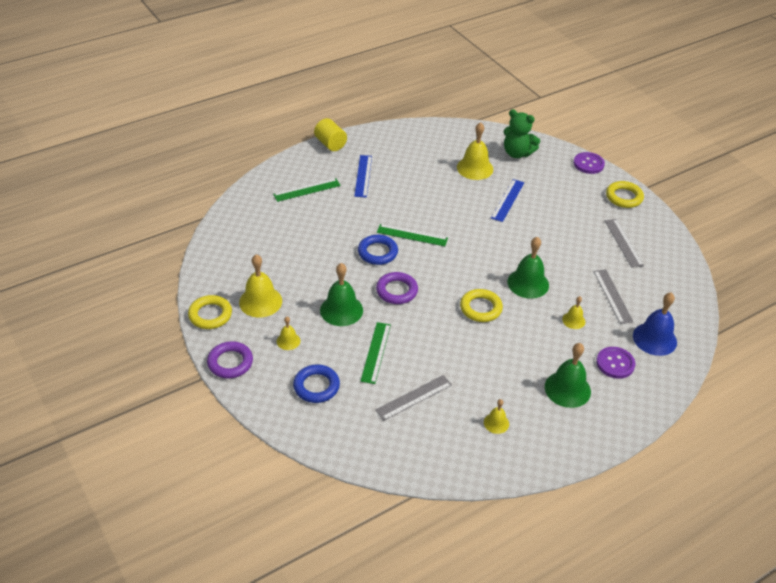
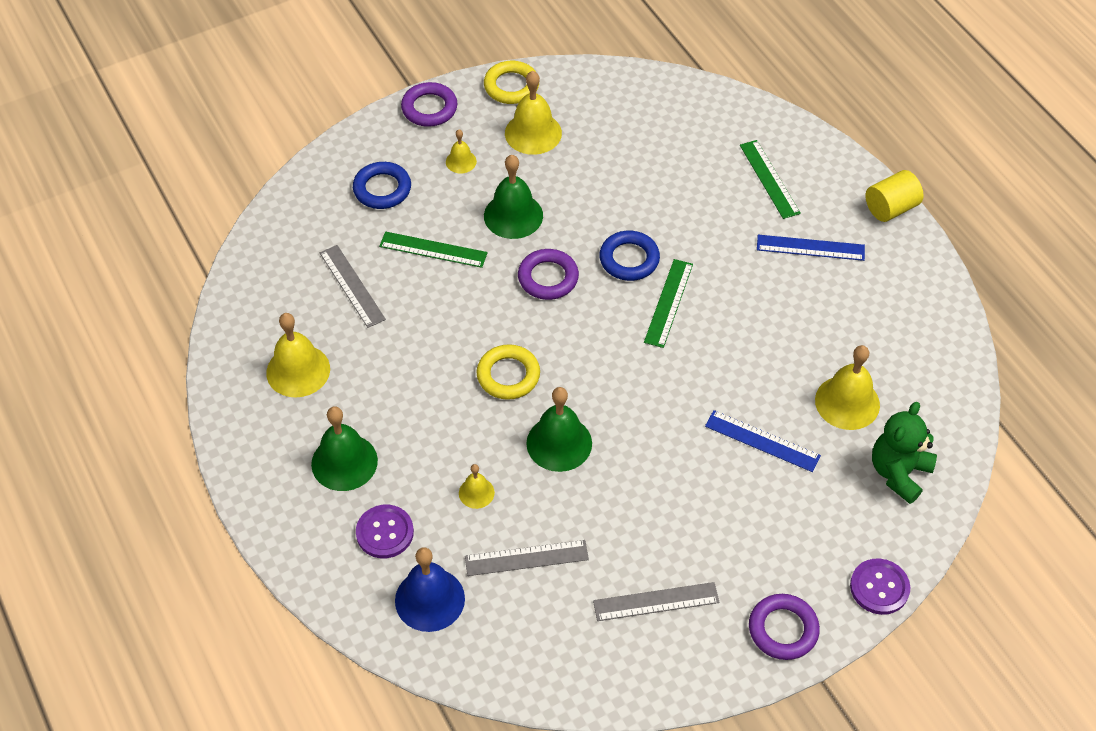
camera: 95 degrees right, 10 degrees up
(496, 423) = (298, 370): yellow bell -> yellow bell, size x1.87
(624, 197) = (783, 629): yellow ring -> purple ring

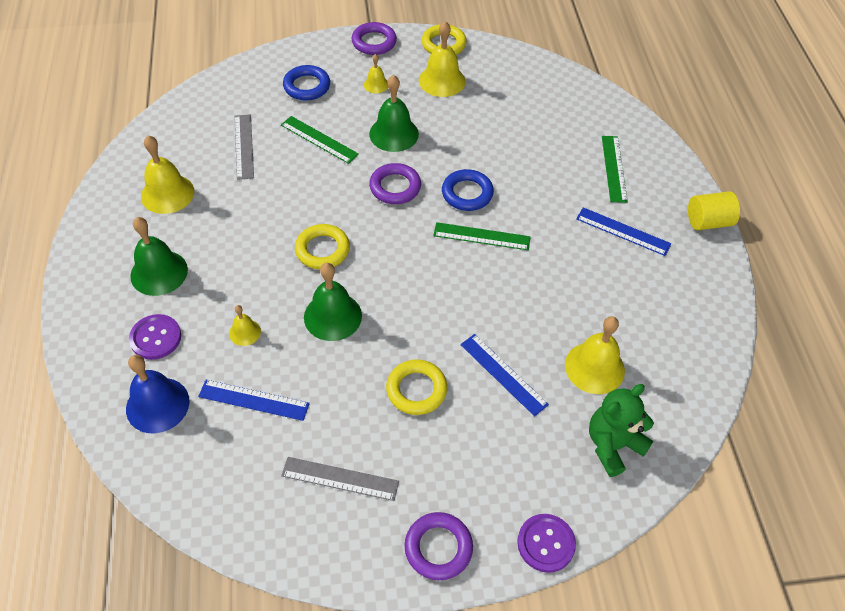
camera: 20 degrees right, 0 degrees up
(526, 558) = (254, 400): grey ruler -> blue ruler
(669, 303) = (481, 236): green ruler -> green ruler turned 60 degrees clockwise
(684, 488) = (416, 390): none -> yellow ring

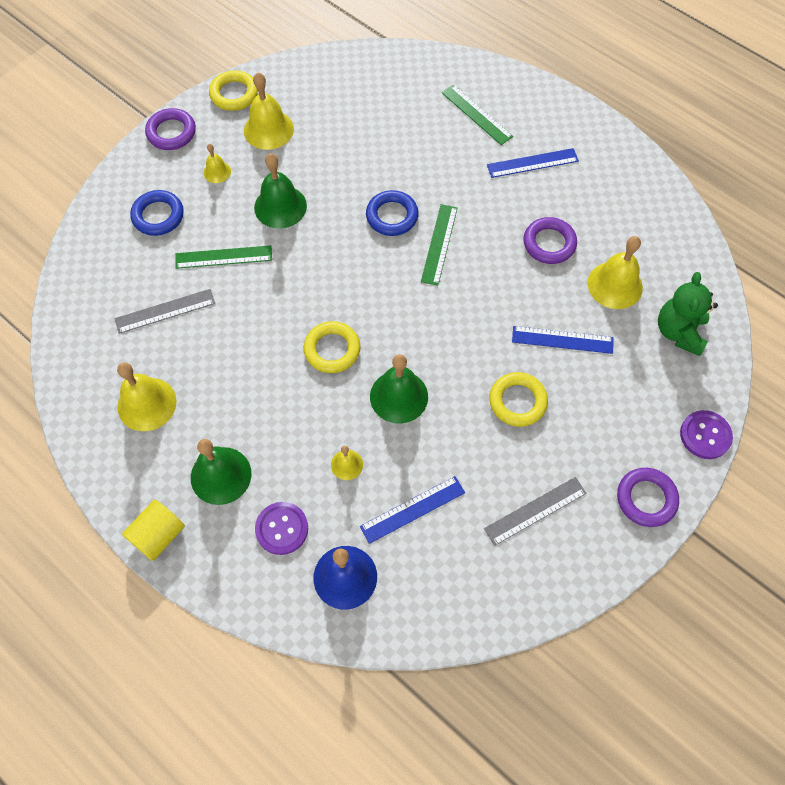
camera: 40 degrees left, 10 degrees up
(244, 146) = (165, 311): grey ruler -> grey ruler turned 60 degrees counterclockwise
(395, 187) = (331, 252): purple ring -> purple ring (549, 243)
(481, 236) = (439, 244): green ruler -> green ruler turned 45 degrees counterclockwise
(708, 222) = (580, 112): yellow cylinder -> yellow cylinder (158, 535)

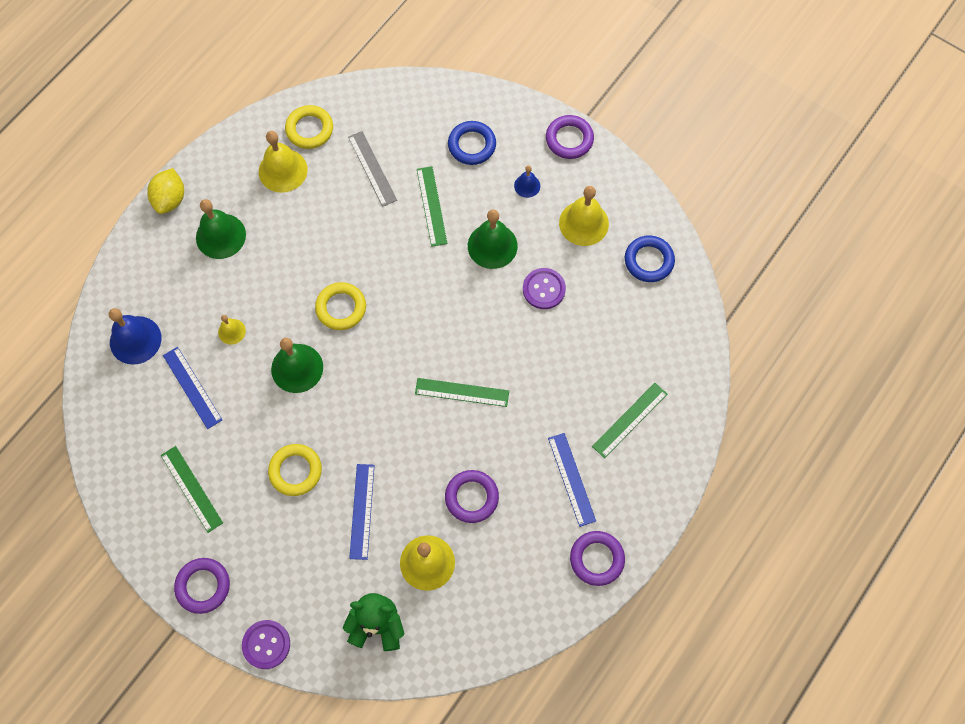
camera: 85 degrees right, 5 degrees up
(158, 535) = (170, 199): yellow cylinder -> yellow lemon
(217, 172) = (527, 185): yellow bell -> blue bell
(234, 94) = (624, 186): yellow ring -> yellow ring (309, 129)
(282, 528) = (175, 288): purple button -> purple button (544, 289)
(392, 216) = (491, 346): blue ring -> blue ring (649, 261)
(535, 511) = (191, 489): grey ruler -> green ruler
(608, 151) = (597, 559): none -> purple ring

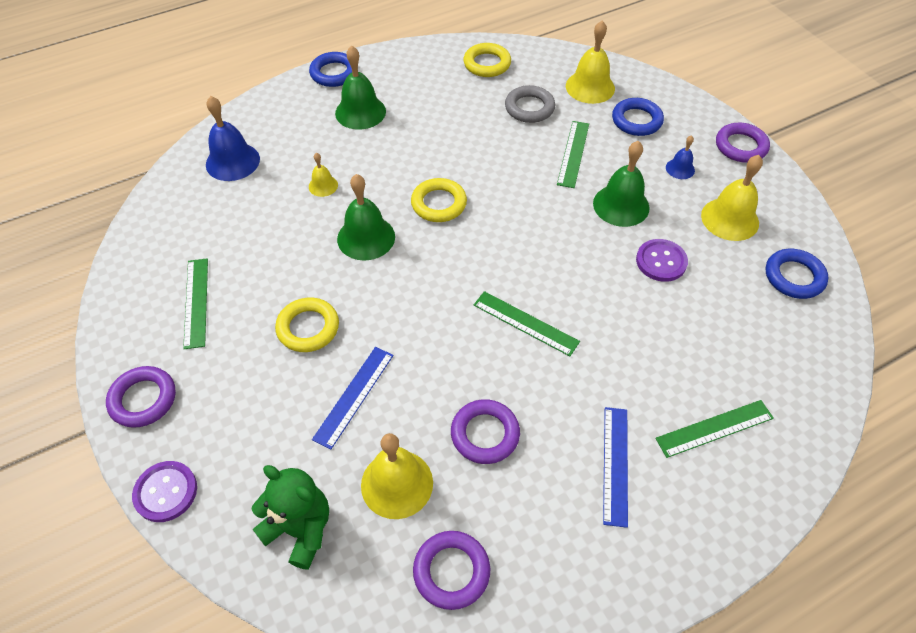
camera: 25 degrees right, 15 degrees down
(170, 199) = (334, 73): yellow lemon -> blue ring
(192, 387) = (257, 217): blue ruler -> none
(283, 170) = (445, 84): yellow bell -> yellow bell (590, 87)
(372, 168) = (529, 108): grey ruler -> grey ring
(597, 559) = (610, 575): purple ring -> purple ring (451, 571)

